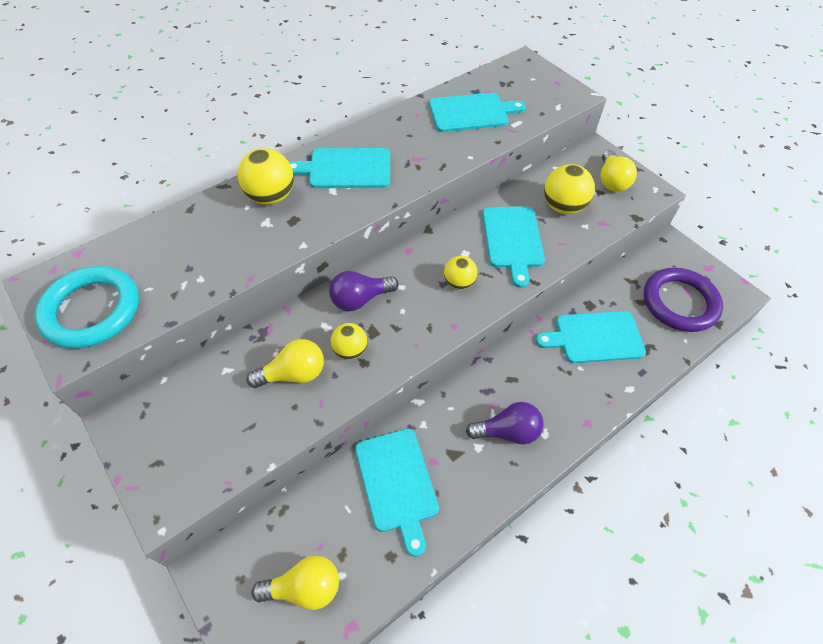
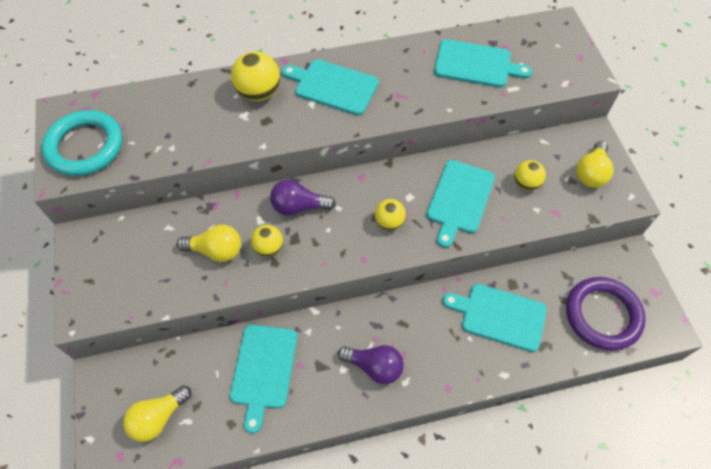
camera: 25 degrees right, 5 degrees up
(304, 587) = (158, 418): yellow light bulb -> yellow light bulb turned 120 degrees clockwise
(563, 207) = (526, 183): yellow ball -> yellow ball, size x0.63

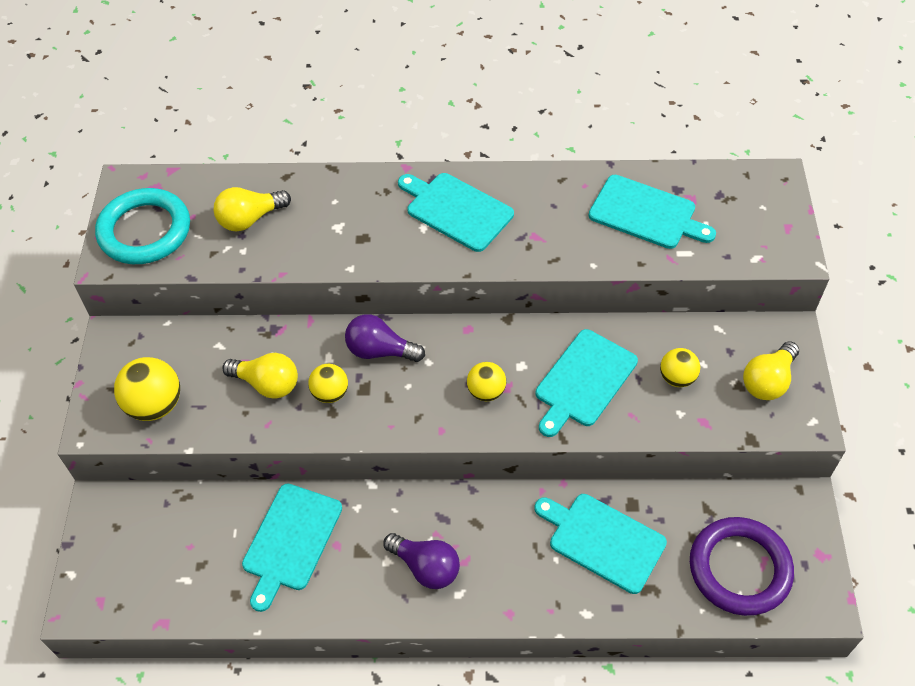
camera: 15 degrees right, 5 degrees down
(158, 418) = (154, 568): yellow light bulb -> yellow light bulb (250, 219)
(259, 93) = (363, 202): yellow ball -> yellow ball (155, 405)

